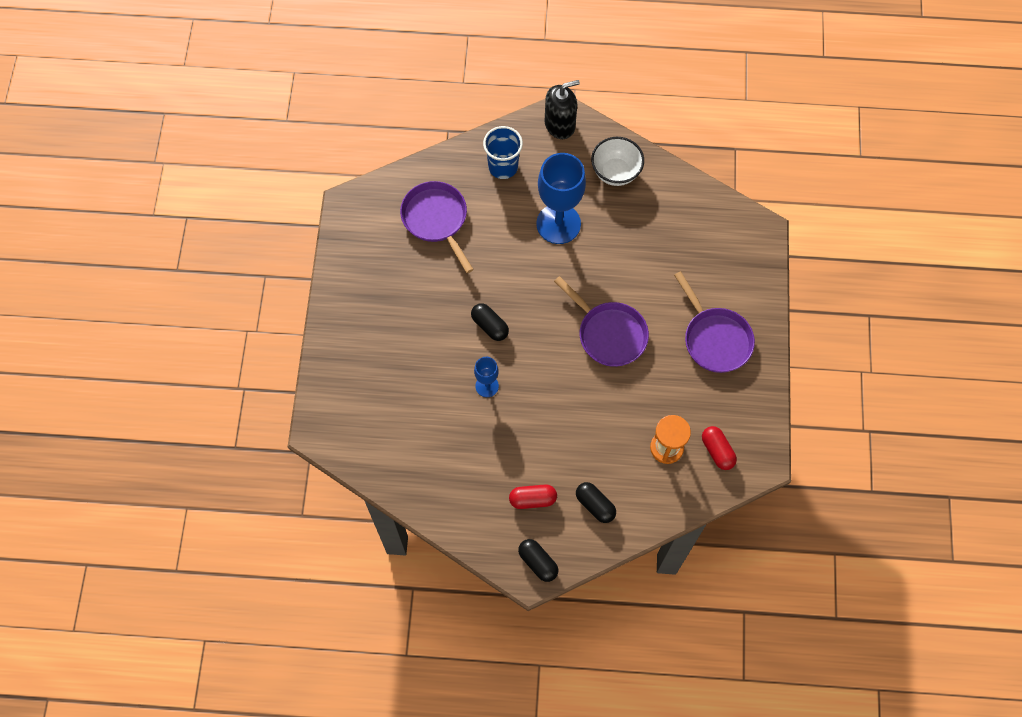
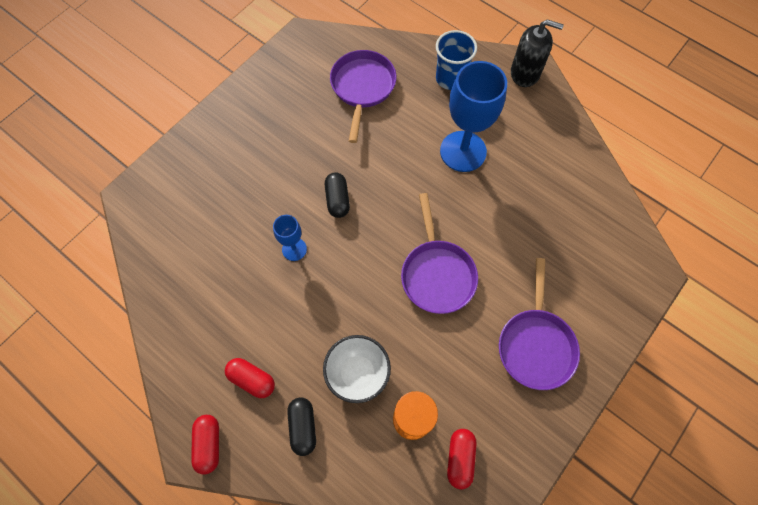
camera: 35 degrees right, 0 degrees up
(538, 562) = (209, 444): black capsule -> red capsule
(615, 172) = (546, 139): white bowl -> white bowl (357, 373)

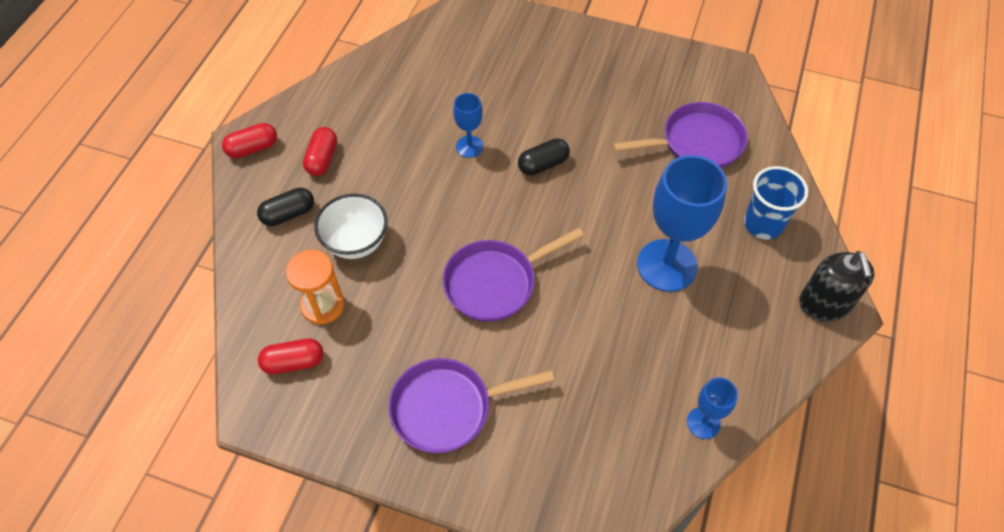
camera: 70 degrees right, 10 degrees down
(591, 180) = (703, 423): none -> blue goblet

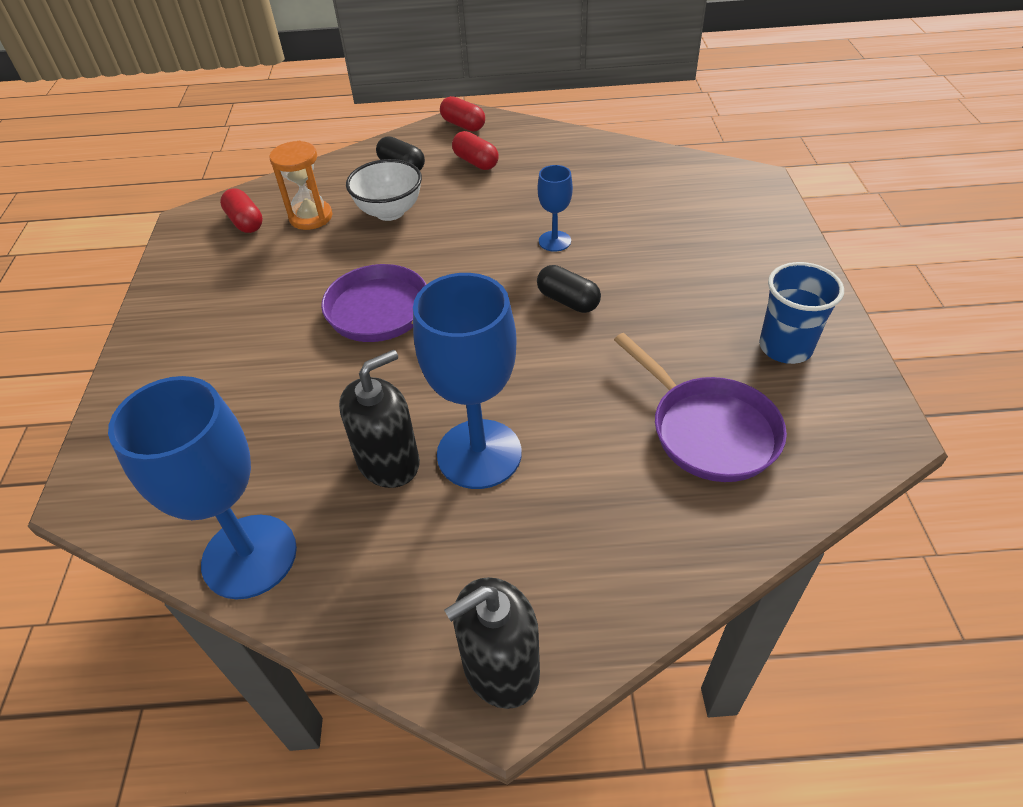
camera: 70 degrees right, 10 degrees down
(322, 159) = (475, 162): red capsule -> red capsule turned 60 degrees clockwise
(447, 408) = (220, 328): purple pan -> none
(653, 319) = (388, 462): none -> black soap dispenser
(703, 423) = (249, 556): blue goblet -> blue goblet, size x2.00
(763, 224) = (610, 546): blue cup -> blue cup (785, 347)

